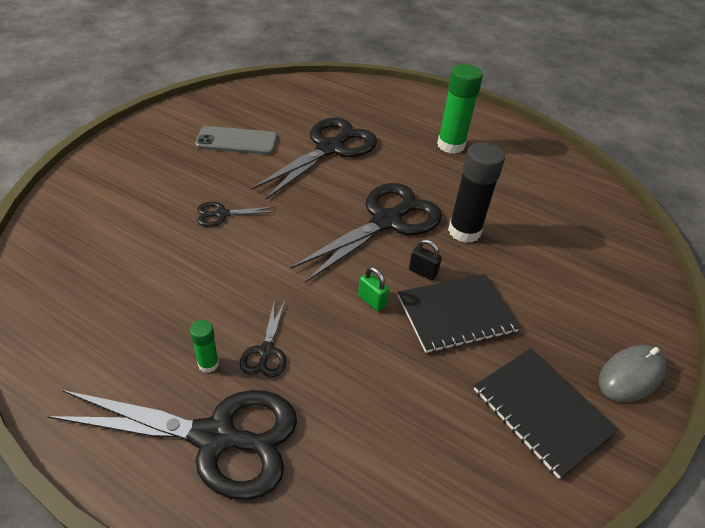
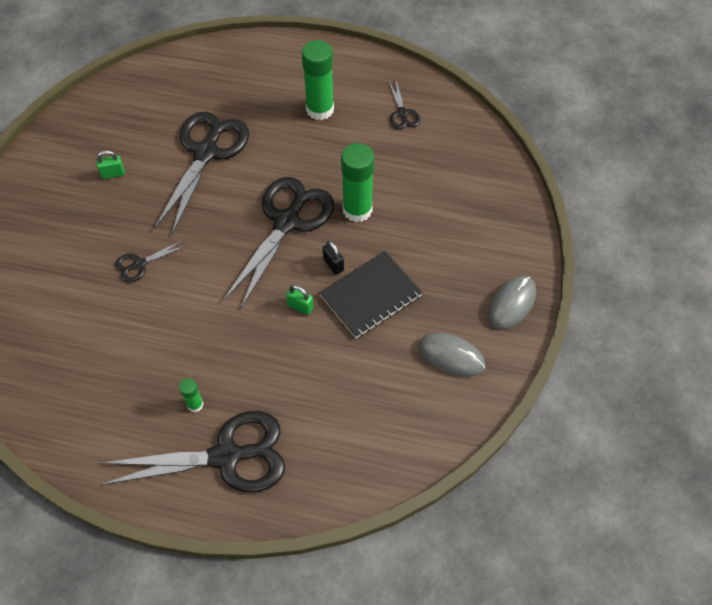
camera: 15 degrees left, 15 degrees up
(237, 141) = (113, 174): grey phone -> green padlock
(266, 351) = (234, 379): black scissors -> black scissors (402, 113)
(423, 272) = (333, 264): black padlock -> black padlock turned 45 degrees clockwise
(464, 231) = (357, 210): black glue stick -> green glue stick
(541, 411) = (451, 356): black notebook -> grey mouse

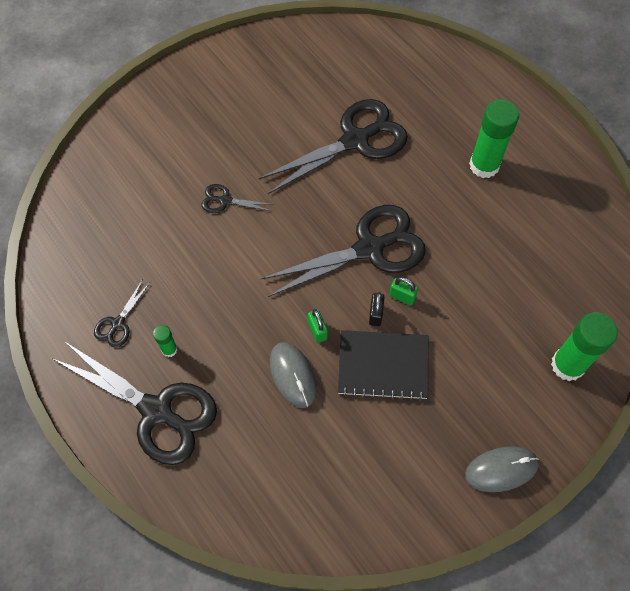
camera: 40 degrees right, 5 degrees up
(113, 174) = (268, 109): green padlock -> green padlock (402, 296)
(357, 210) = (438, 280): green glue stick -> green glue stick (567, 365)
(402, 113) = (556, 219): black scissors -> black scissors (118, 323)
(451, 356) = (405, 473): grey mouse -> grey mouse (293, 375)

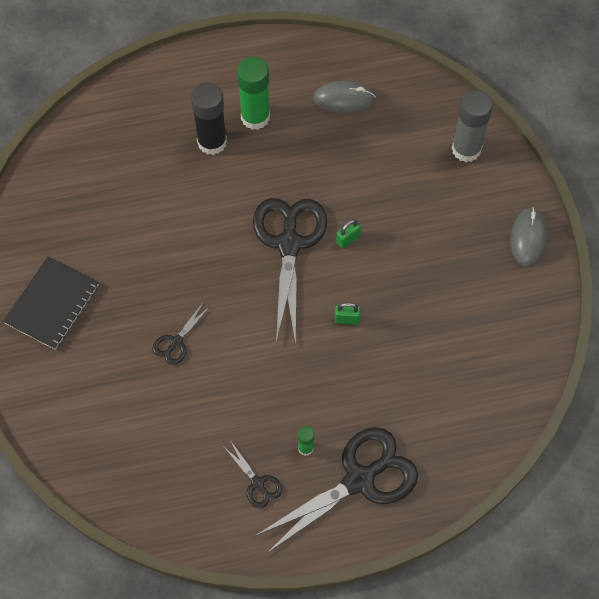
camera: 65 degrees left, 0 degrees up
(293, 375) = (378, 356): grey mouse -> grey mouse (344, 99)
(355, 140) = (172, 206): black scissors -> none
(375, 314) = (354, 267): black padlock -> none
(383, 366) = (403, 282): black notebook -> black notebook (52, 304)
(437, 143) = (212, 142): none -> black glue stick
(567, 365) = (466, 149): green glue stick -> grey glue stick

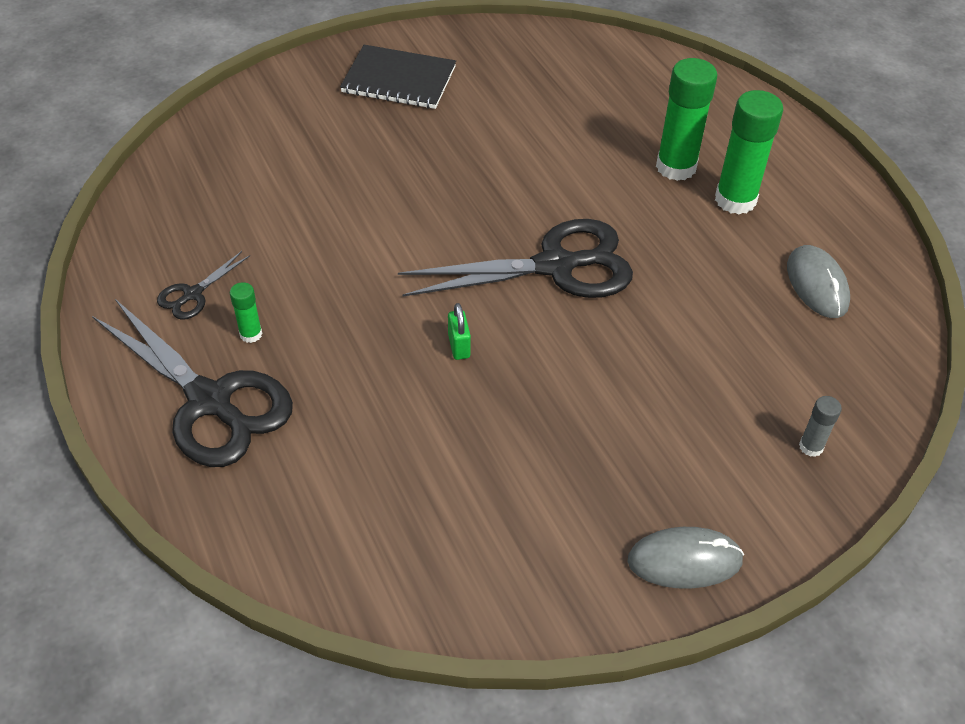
camera: 75 degrees right, 15 degrees down
(176, 342) = (377, 186): black scissors -> none
(212, 142) = (676, 167): black glue stick -> green glue stick
(348, 239) = (587, 326): green padlock -> none
(466, 149) = (811, 447): grey glue stick -> grey glue stick, size x0.48

